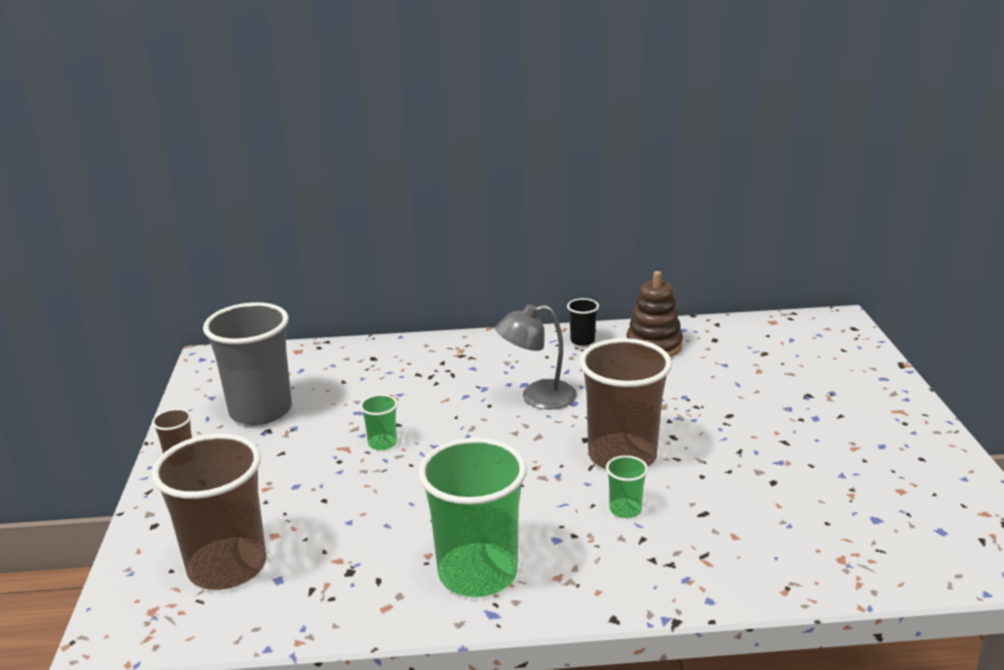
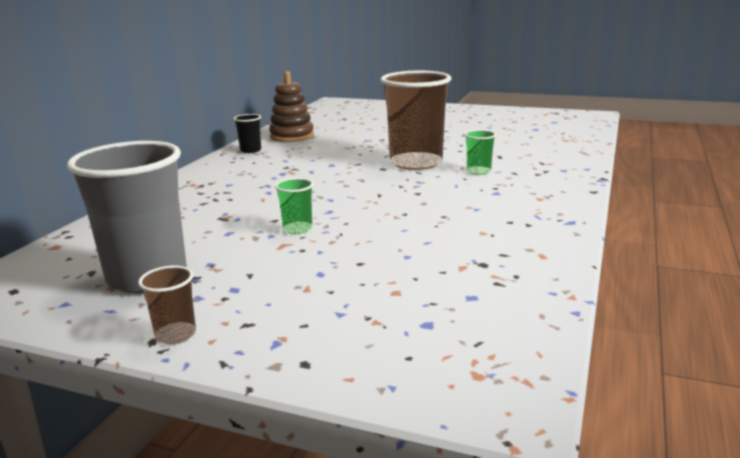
camera: 65 degrees left, 5 degrees down
(227, 567) = (430, 321): brown cup -> none
(477, 573) = (519, 219): green cup -> none
(537, 397) = (308, 172): grey lamp -> none

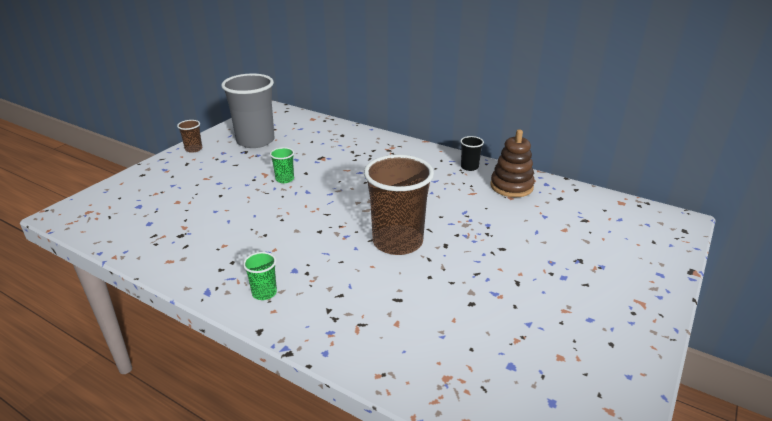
camera: 100 degrees right, 10 degrees up
(478, 171) = (354, 273): green cup -> green cup (264, 293)

